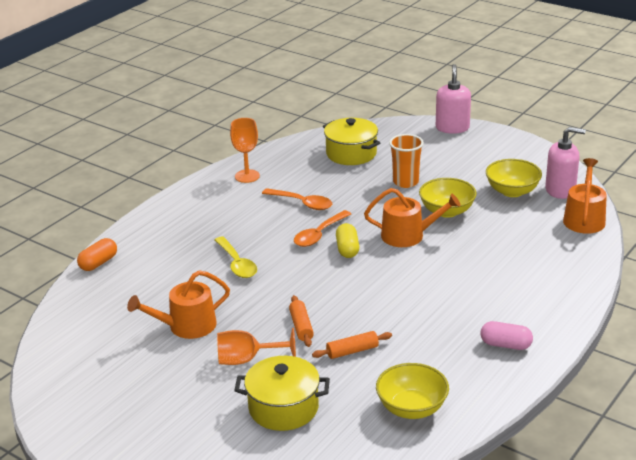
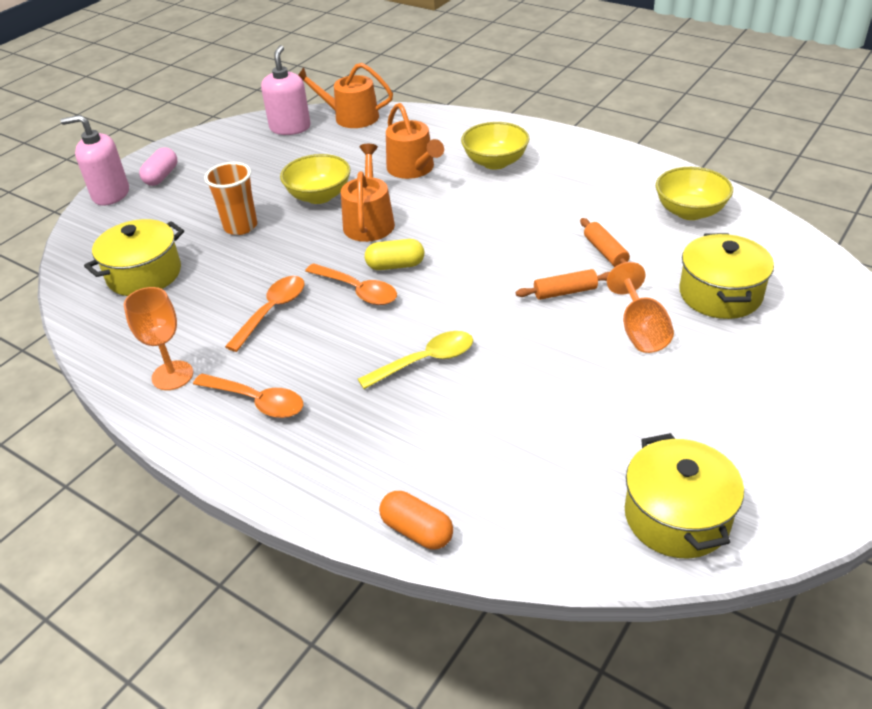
camera: 90 degrees left, 10 degrees up
(71, 356) = (676, 516): none -> yellow pot
(186, 326) = (580, 395): orange watering can -> orange watering can (413, 169)
(216, 206) = (257, 401): none -> orange spoon
(505, 345) = (575, 161): pink capsule -> pink capsule (161, 176)
(512, 191) = (285, 155): yellow bowl -> yellow bowl (495, 162)

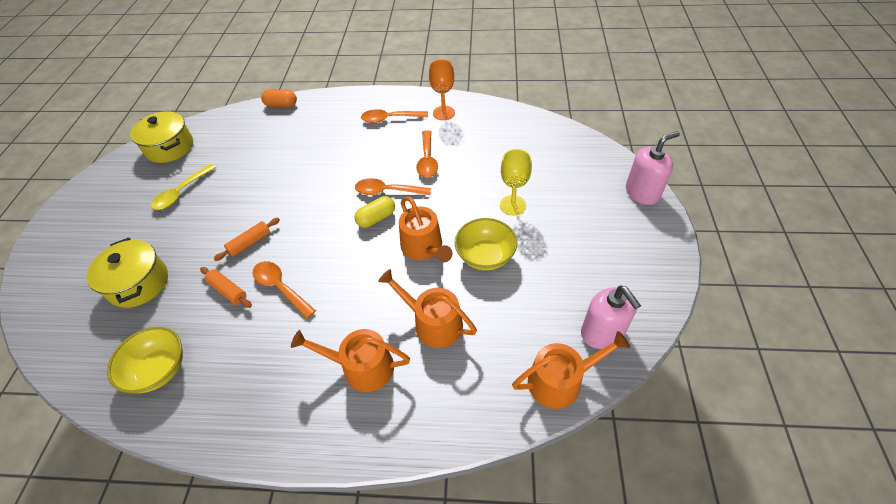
camera: 150 degrees right, 10 degrees up
(144, 274) = (529, 150): yellow pot -> none
(161, 176) = (631, 223): pink capsule -> none
(240, 226) = (513, 205): orange cup -> yellow goblet
(425, 361) = (317, 167): yellow spoon -> yellow spoon (181, 192)
(495, 162) = (361, 367): yellow bowl -> orange watering can
(544, 236) = (280, 287): none -> orange spoon
(640, 330) = (194, 233): orange goblet -> none

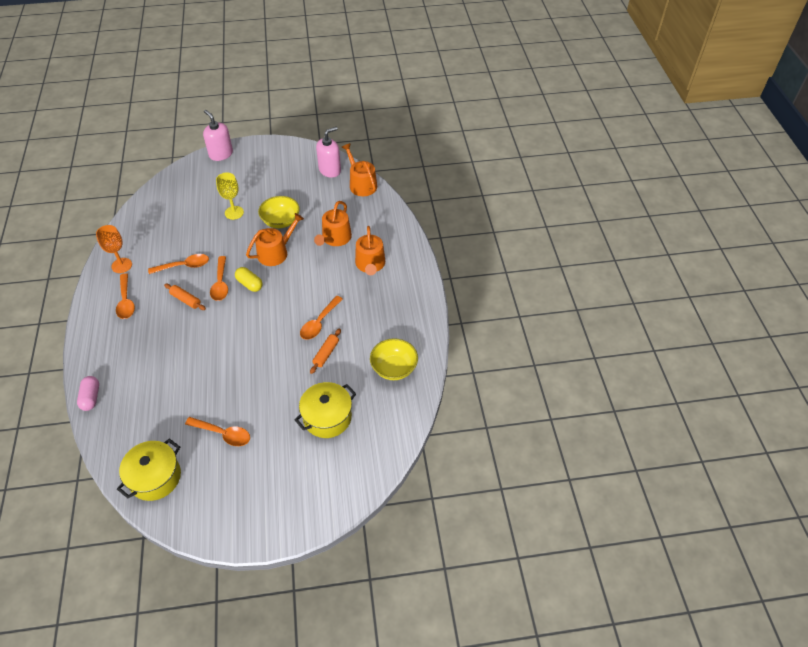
camera: 105 degrees left, 0 degrees up
(181, 192) = (223, 434): yellow spoon -> orange spoon
(250, 243) = (280, 356): orange rolling pin -> orange rolling pin (186, 300)
(281, 105) = (91, 397): orange capsule -> pink capsule

